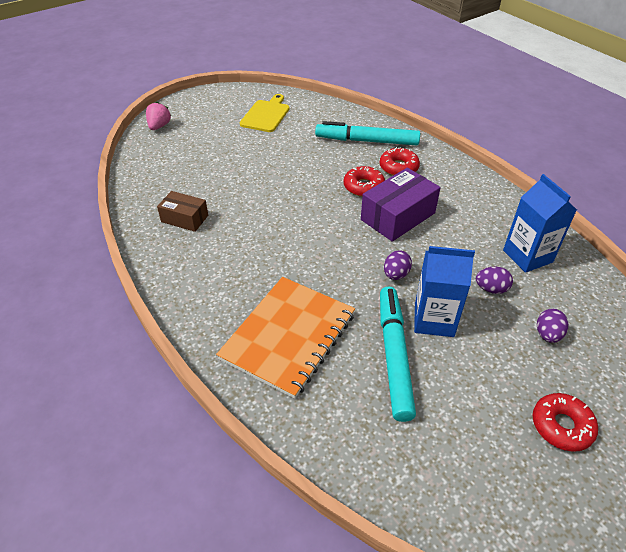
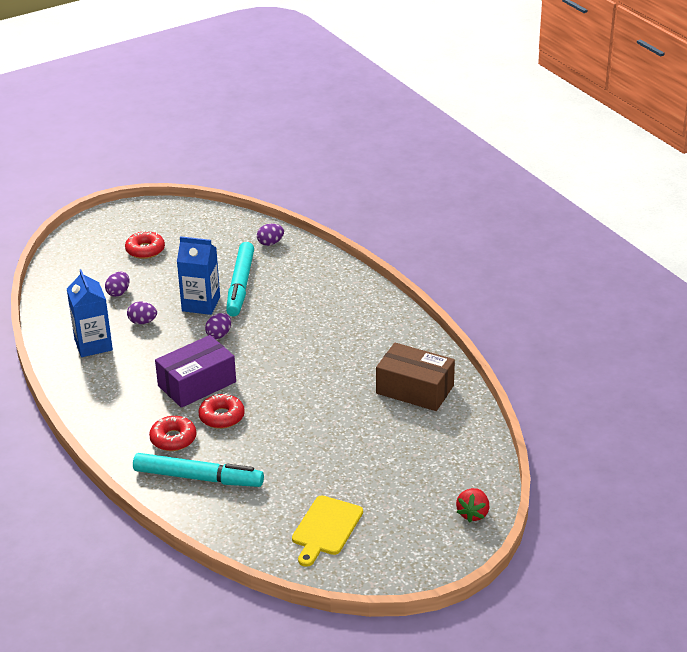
camera: 175 degrees left, 10 degrees down
(159, 126) = (473, 514): pink strawberry -> red strawberry
(184, 218) = (415, 389): brown box -> brown box, size x1.64
(288, 336) = (317, 298): orange notebook -> none
(373, 454) = (270, 243): none -> purple egg

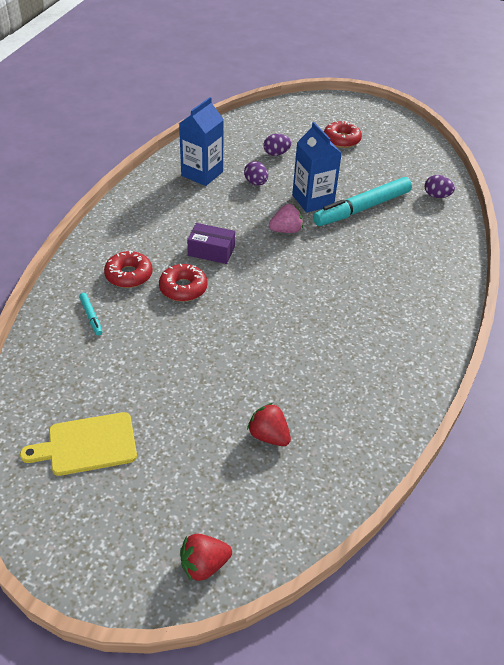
camera: 50 degrees right, 10 degrees up
(197, 384) = (211, 251): purple box -> purple box, size x0.61
(198, 478) = (91, 316): turquoise marker -> turquoise marker, size x0.42
(219, 335) = (286, 230): purple egg -> pink strawberry
(405, 440) = (268, 436): none -> red strawberry
(415, 389) = (351, 400): brown box -> none

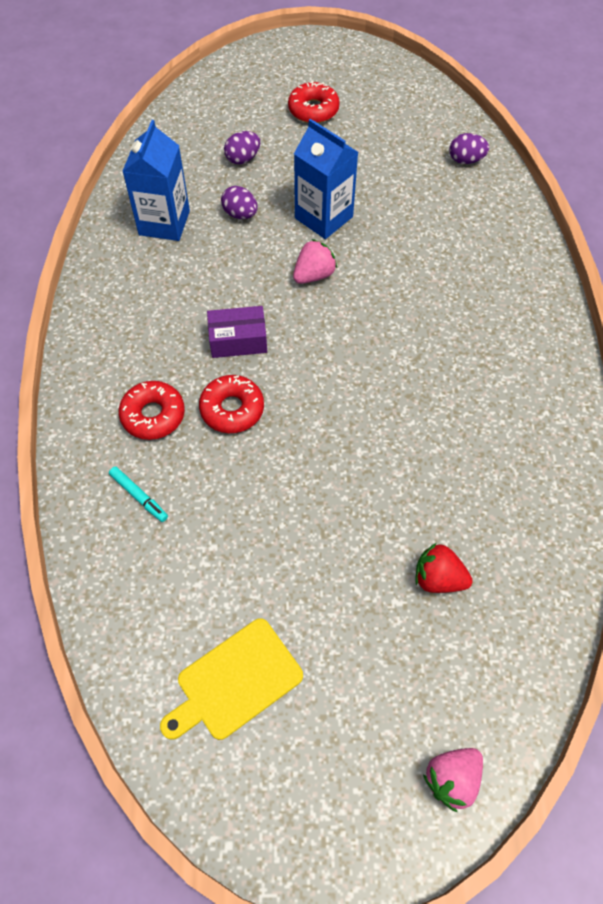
camera: 20 degrees left, 15 degrees up
(204, 565) = (452, 779): red strawberry -> pink strawberry
(362, 208) = (388, 209): turquoise marker -> none

